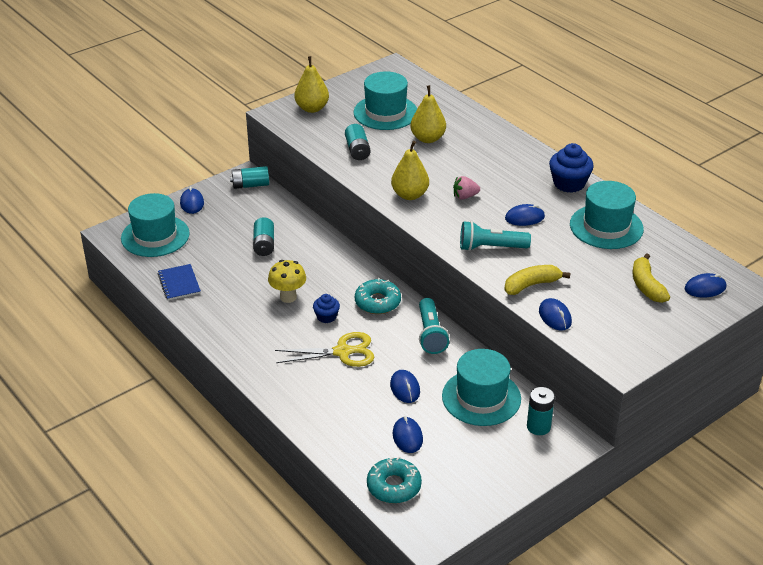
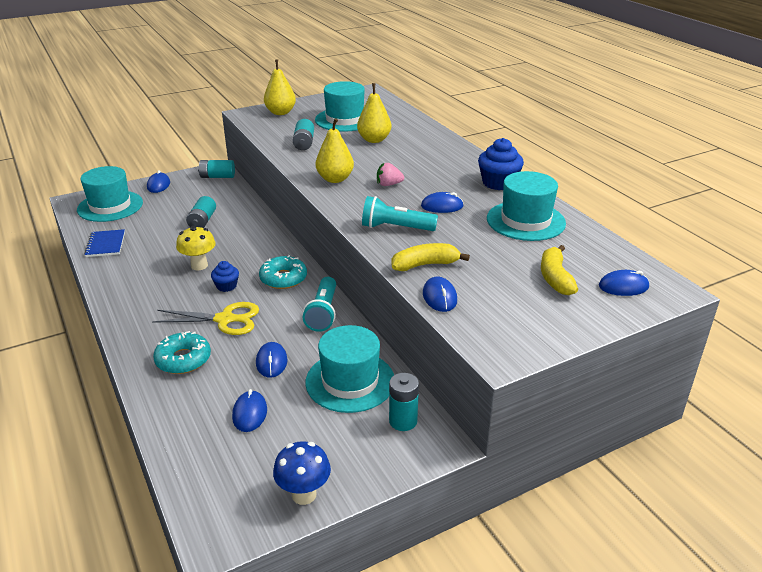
camera: 10 degrees right, 5 degrees down
(394, 486) = (207, 468): turquoise donut -> turquoise donut (183, 359)
(481, 496) = (304, 494): none -> blue mushroom

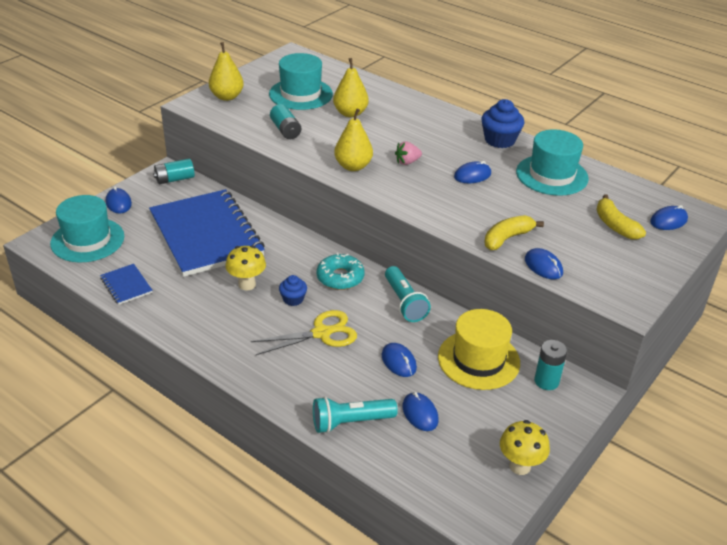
camera: 25 degrees left, 5 degrees up
(183, 359) = (318, 383): turquoise donut -> none
(202, 221) = (206, 235): turquoise battery -> blue notebook
(304, 494) = (520, 466): blue mushroom -> yellow mushroom
(350, 381) = (478, 360): turquoise hat -> yellow hat
(395, 228) = (452, 207): turquoise flashlight -> turquoise flashlight (350, 422)

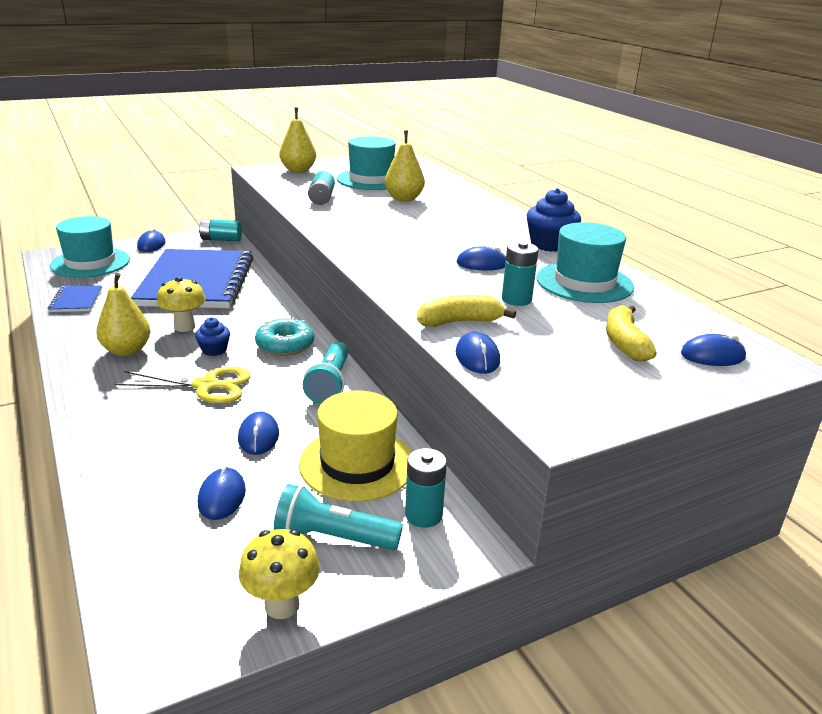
camera: 25 degrees right, 10 degrees down
(350, 422) = (132, 478): turquoise flashlight -> turquoise flashlight (333, 537)
(353, 166) = (354, 233): yellow pear -> yellow pear (127, 350)
(407, 162) = (418, 240): pink strawberry -> none
(523, 205) = (516, 299): none -> turquoise battery

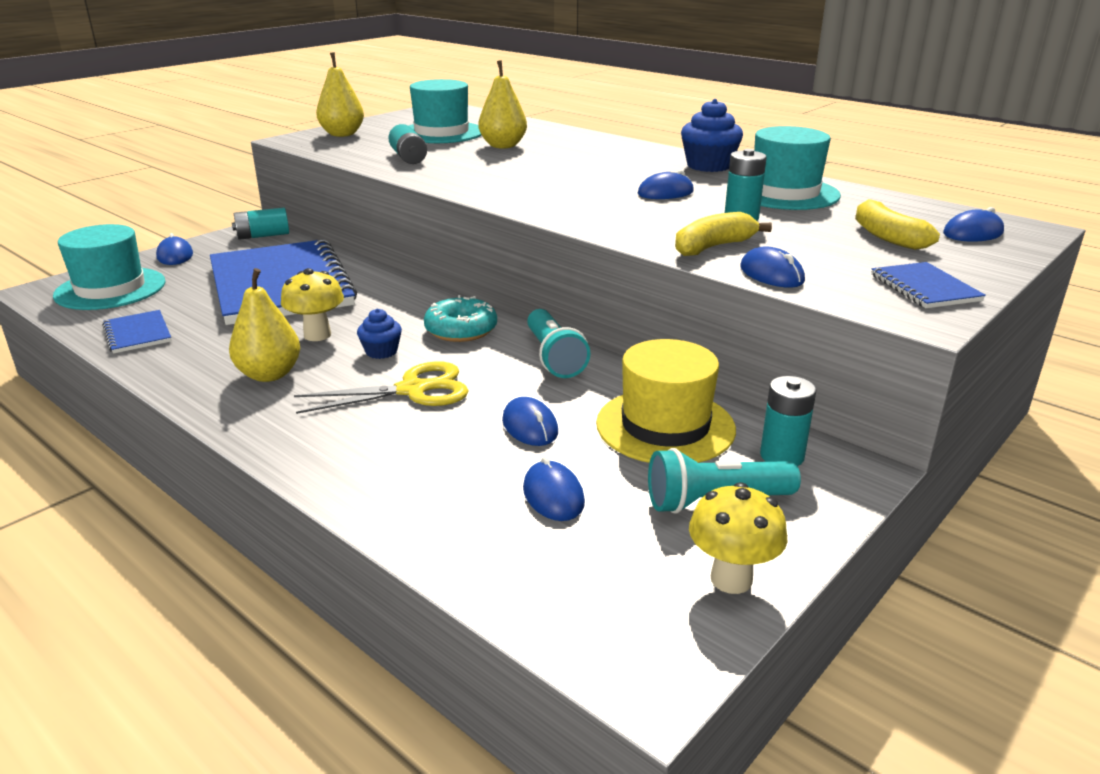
camera: 20 degrees left, 0 degrees up
(596, 400) = (925, 288): none -> blue notebook

